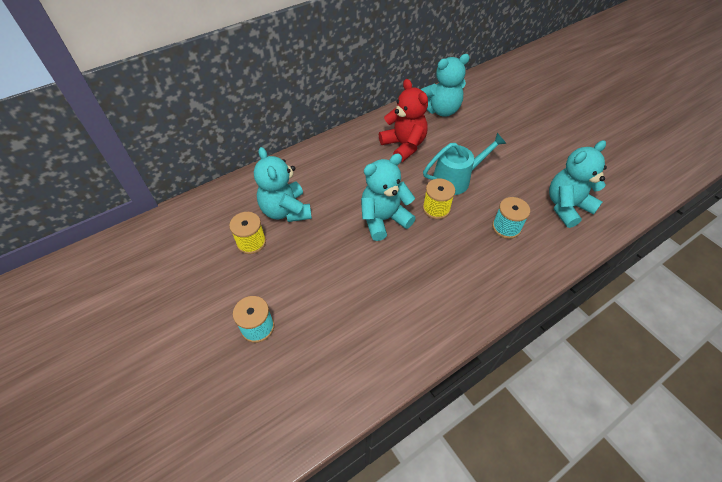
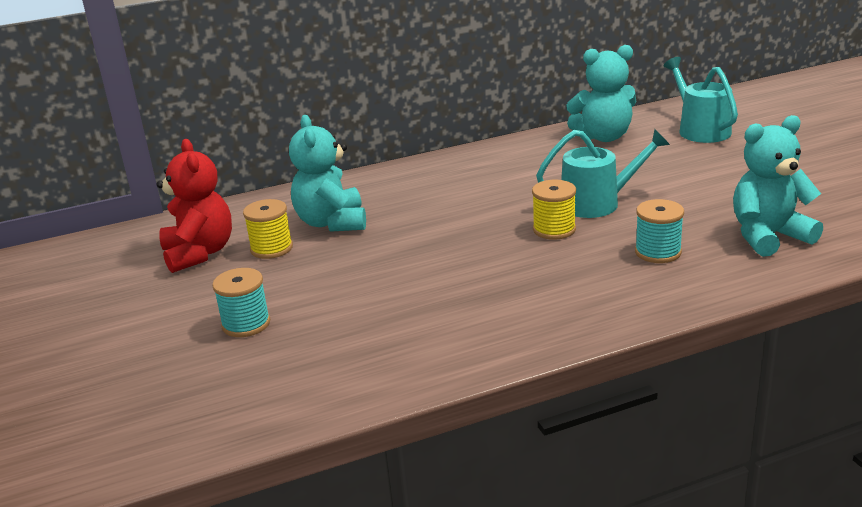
camera: 15 degrees right, 25 degrees down
(383, 219) = (469, 236): turquoise teddy bear -> none
(404, 146) = (530, 169): red teddy bear -> red teddy bear (199, 253)
(498, 101) = (700, 130): none -> turquoise watering can

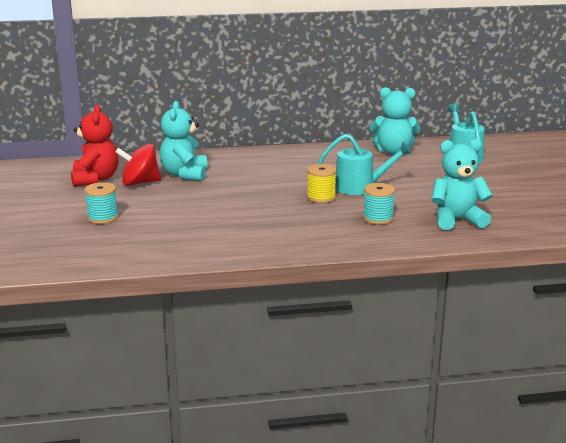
camera: 10 degrees right, 5 degrees down
(271, 248) = (140, 183): yellow spool -> red spinning top

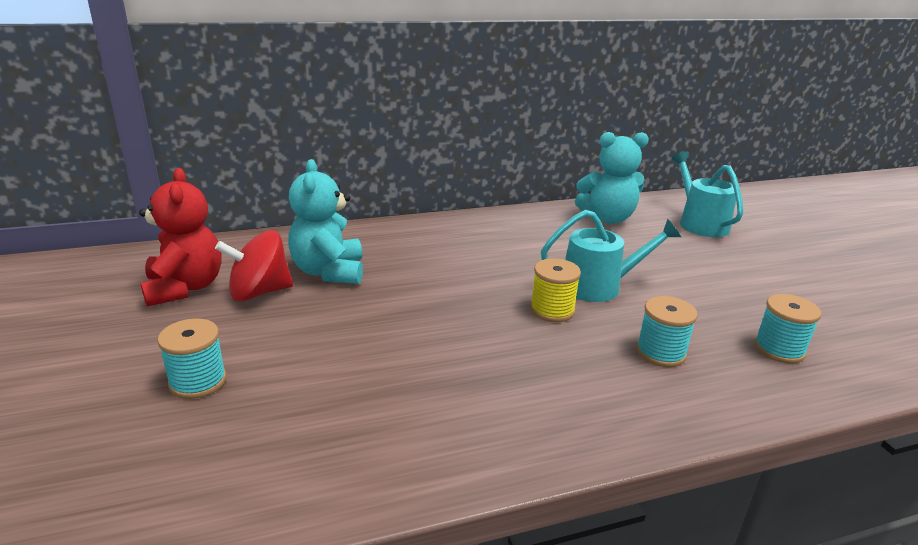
camera: 10 degrees left, 5 degrees up
(457, 220) = (779, 349): turquoise teddy bear -> turquoise spool

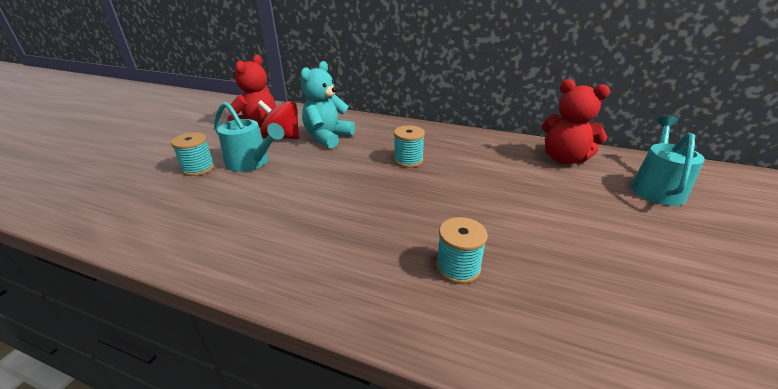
camera: 40 degrees right, 5 degrees up
(552, 310) = (420, 204): yellow spool -> none
(598, 286) = (480, 202): turquoise watering can -> turquoise watering can (251, 162)
(607, 218) = (564, 159): turquoise teddy bear -> red teddy bear
(779, 349) = (580, 320): turquoise spool -> turquoise spool (408, 160)

